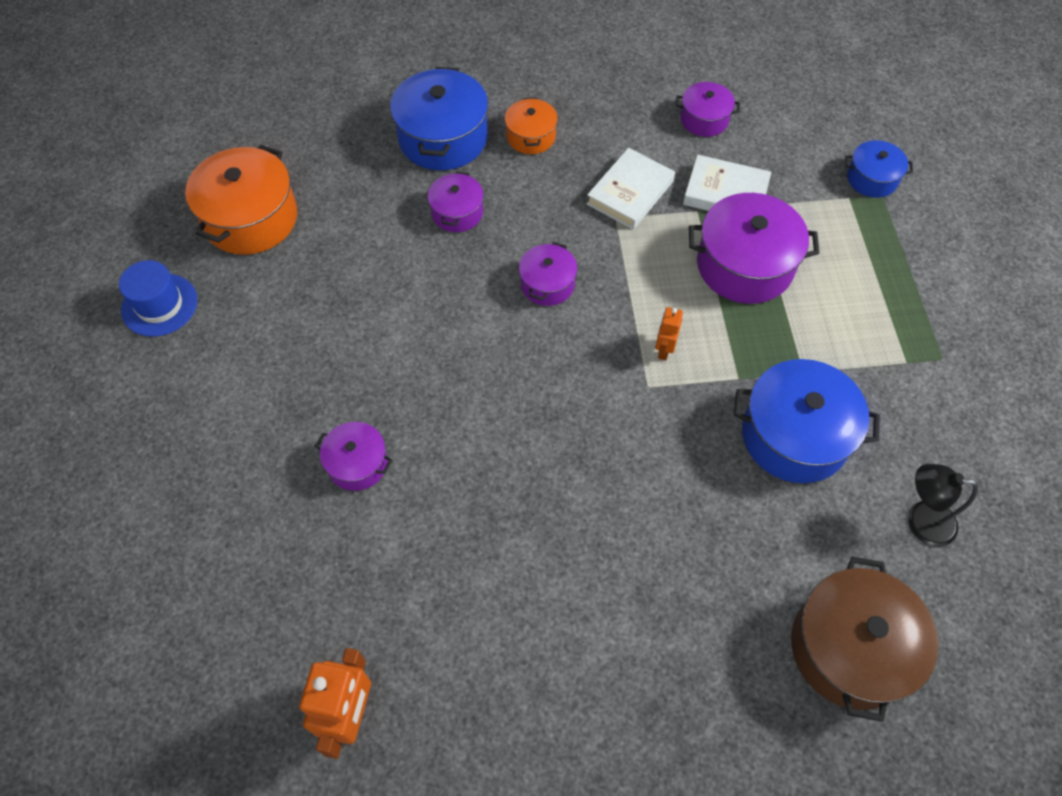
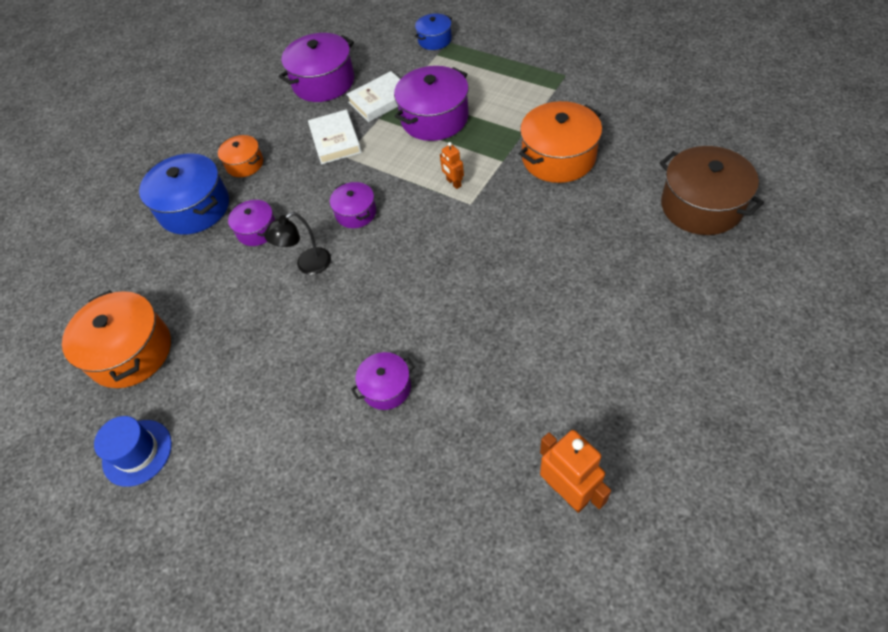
camera: 45 degrees left, 5 degrees down
(704, 119) = (323, 82): purple pot -> purple pot, size x1.81
(794, 435) = (558, 157): blue pot -> orange pot
(920, 521) = (650, 136): black lamp -> black lamp (307, 265)

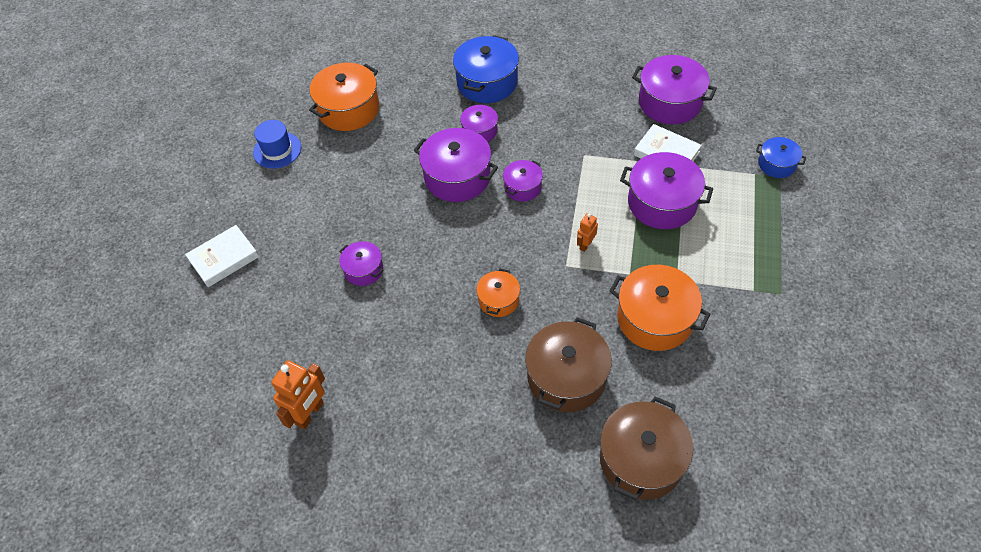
camera: 65 degrees right, 0 degrees up
(245, 164) = (546, 92): orange pot -> orange pot (498, 300)
(307, 265) = (457, 177): black lamp -> purple pot
(335, 140) = (600, 140): white book -> white book (224, 258)
(598, 236) = (566, 377): none -> brown pot

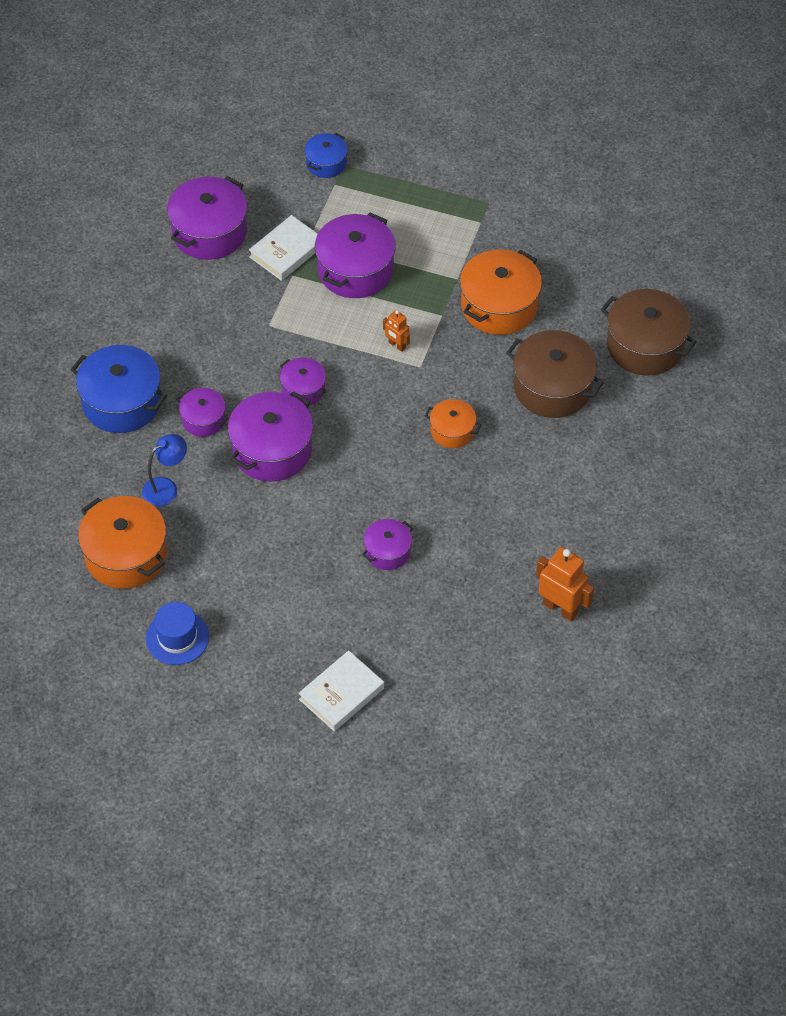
camera: 85 degrees left, 0 degrees up
(224, 258) = (341, 694): white book -> white book turned 75 degrees clockwise
(411, 120) = (166, 488): none -> blue lamp

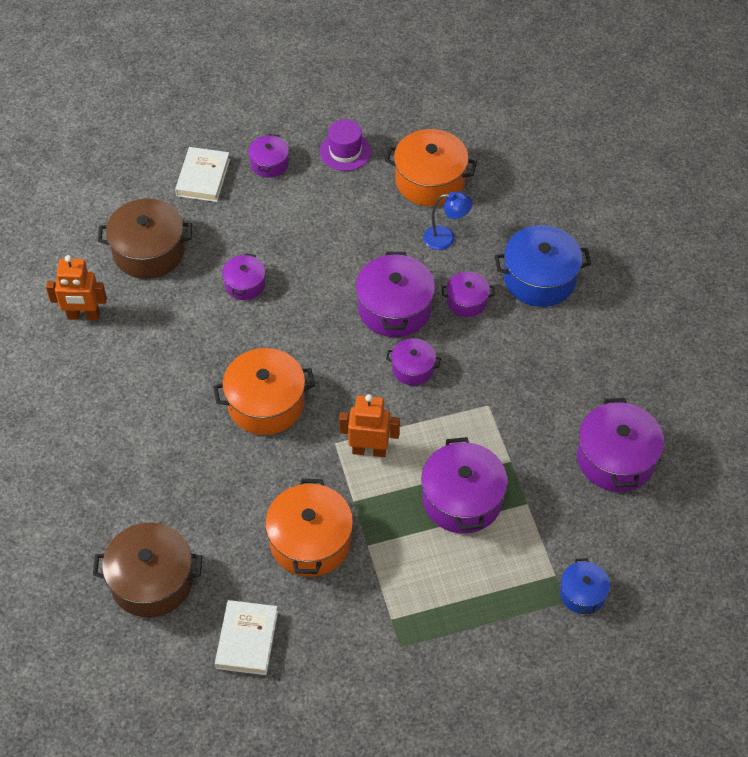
camera: 145 degrees right, 0 degrees up
(166, 488) = (446, 238): blue lamp -> blue lamp turned 105 degrees counterclockwise
(177, 637) = (345, 151): blue hat -> purple hat
(263, 670) = (269, 163): none -> purple pot
(286, 251) = (535, 480): white book -> white book (247, 640)
(397, 345) = (369, 450): orange robot -> orange robot, size x1.80
(452, 431) = (266, 403): orange pot -> orange pot, size x1.81
(553, 387) = (209, 491): brown pot -> brown pot (148, 251)

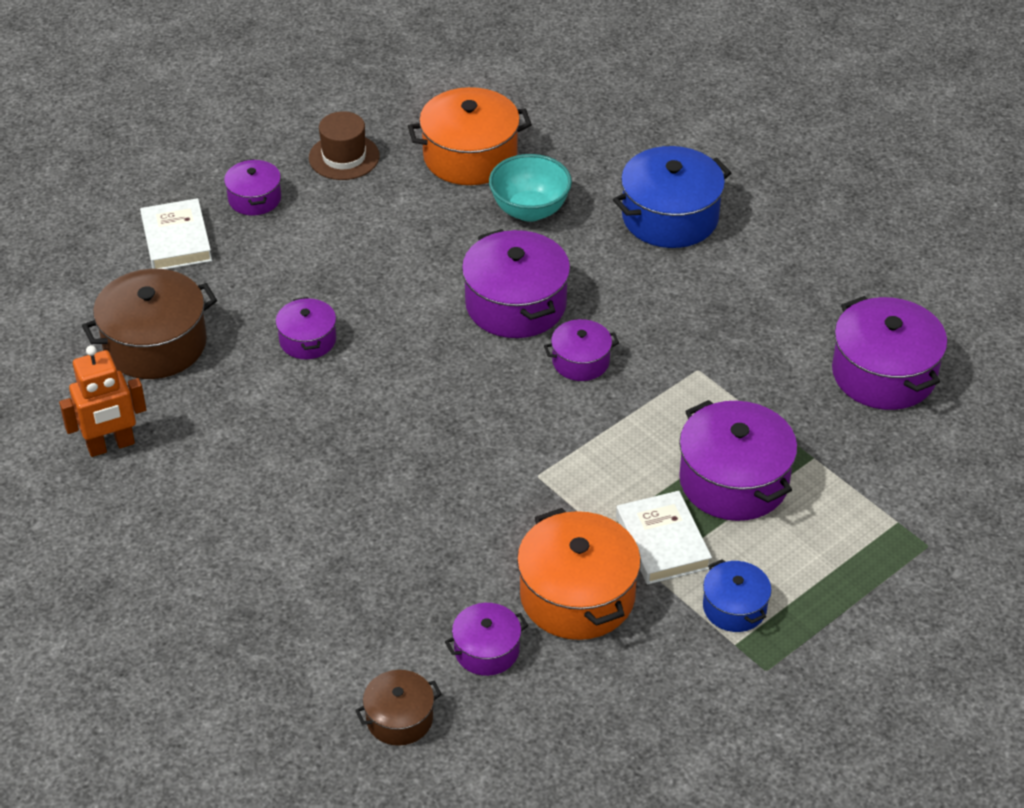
camera: 25 degrees left, 10 degrees down
(152, 580) = (399, 718): brown pot -> brown pot, size x0.55
(247, 640) = (569, 738): white book -> white book (662, 542)
(266, 403) = (420, 462): orange pot -> none
(345, 151) = (344, 157): purple hat -> brown hat
(369, 450) = (585, 468): orange robot -> none
(446, 238) = (530, 210): blue lamp -> turquoise bowl
(467, 301) = (599, 268): purple pot -> purple pot (486, 650)
(582, 593) = (942, 529): blue pot -> blue pot (734, 607)

